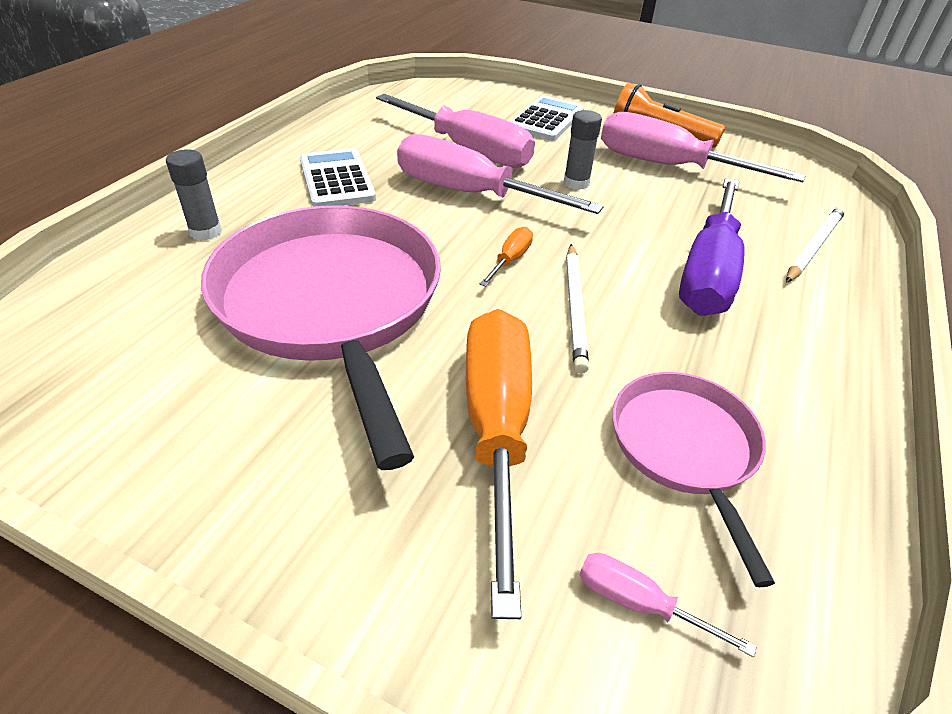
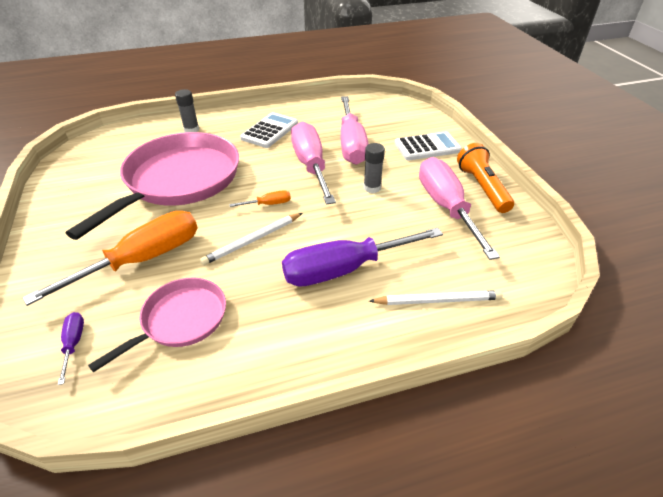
camera: 50 degrees right, 0 degrees up
(639, 603) = (74, 344): pink screwdriver -> purple screwdriver

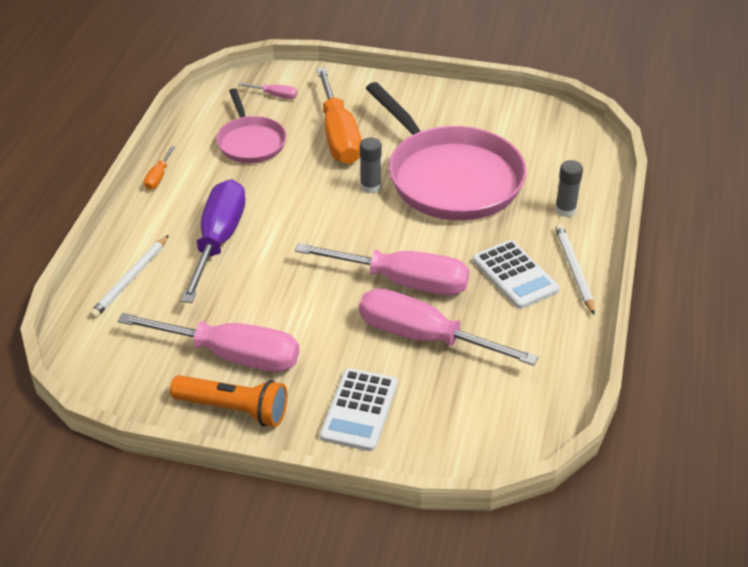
camera: 120 degrees right, 0 degrees up
(74, 344) = (275, 95): purple screwdriver -> pink screwdriver
(253, 240) = (307, 200): white pencil -> white pencil (573, 270)
(268, 204) = (355, 226): orange screwdriver -> orange screwdriver (158, 177)
(372, 188) = (317, 313): grey glue stick -> grey glue stick (370, 187)

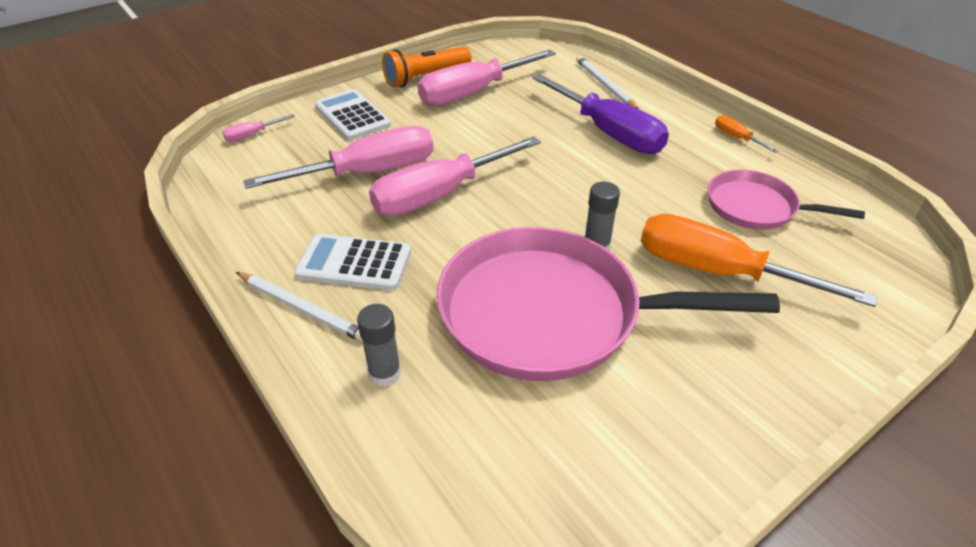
camera: 130 degrees right, 0 degrees up
(275, 95) = (852, 265): pink screwdriver -> pink screwdriver (252, 135)

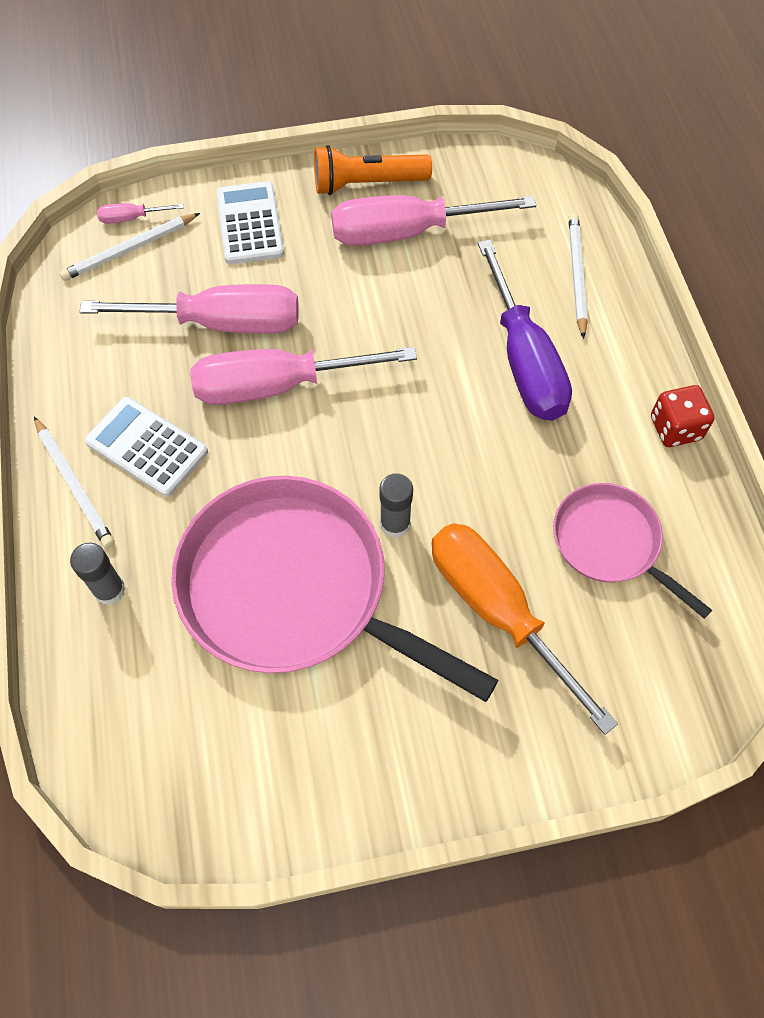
camera: 25 degrees right, 20 degrees up
(261, 152) = (129, 250): none -> white pencil
(737, 138) = (675, 428): orange screwdriver -> red dice

